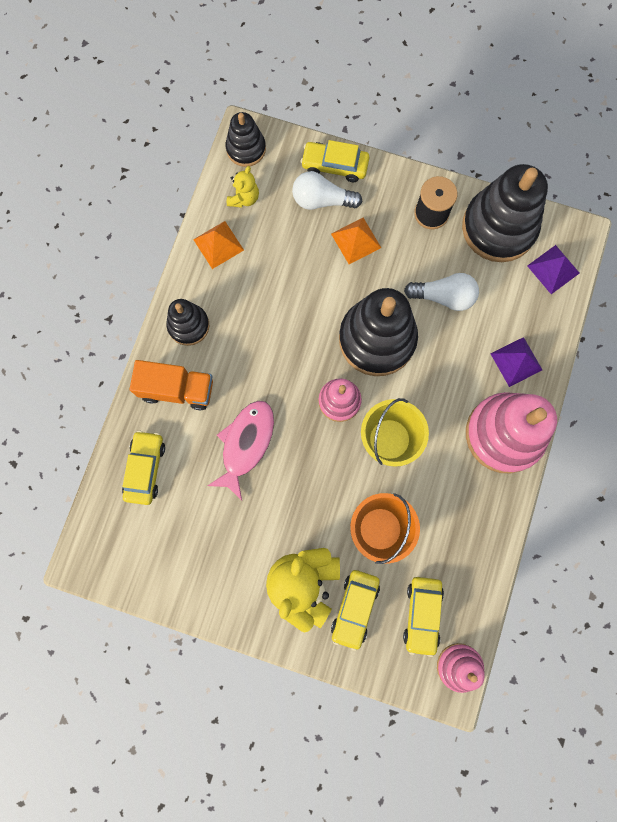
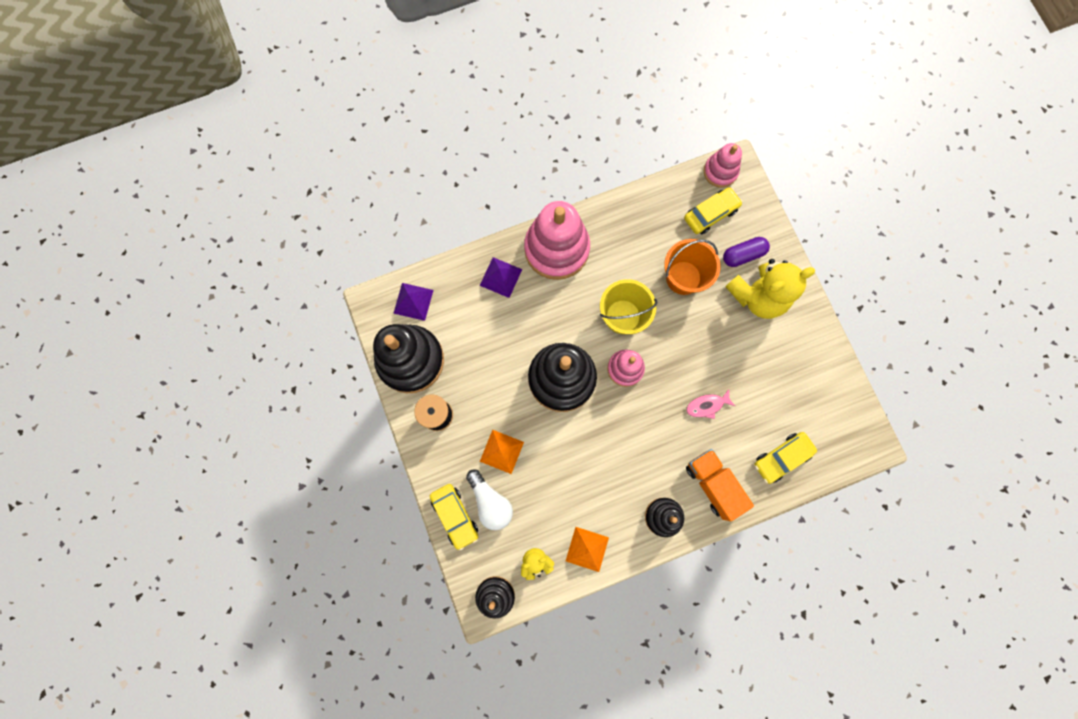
camera: 130 degrees left, 0 degrees up
(246, 444) = (707, 405): pink fish -> pink fish, size x0.57
(354, 608) = (743, 255): yellow car -> purple capsule
(444, 297) = (493, 358): white light bulb -> none

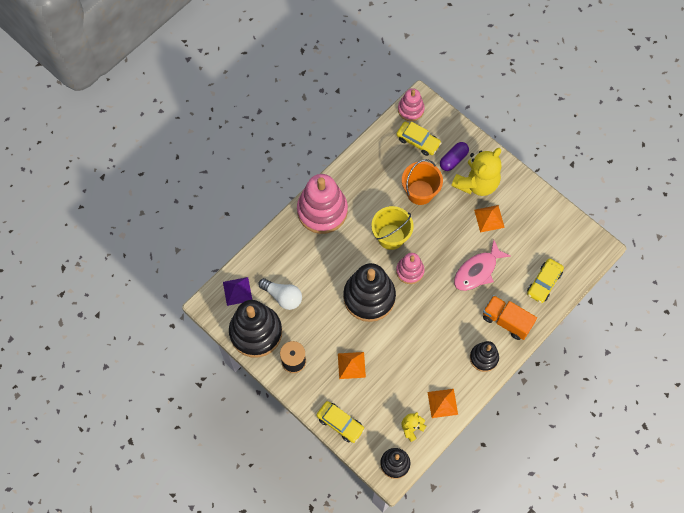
camera: 25 degrees left, 10 degrees down
(490, 502) = (360, 402): white light bulb -> white light bulb (283, 297)
(501, 277) = (292, 247): purple pyramid -> none
(707, 405) = (477, 271): pink fish -> pink fish, size x1.76
(710, 214) = (418, 141): yellow car -> yellow car turned 90 degrees clockwise
(752, 347) = (489, 218): none -> orange pyramid

